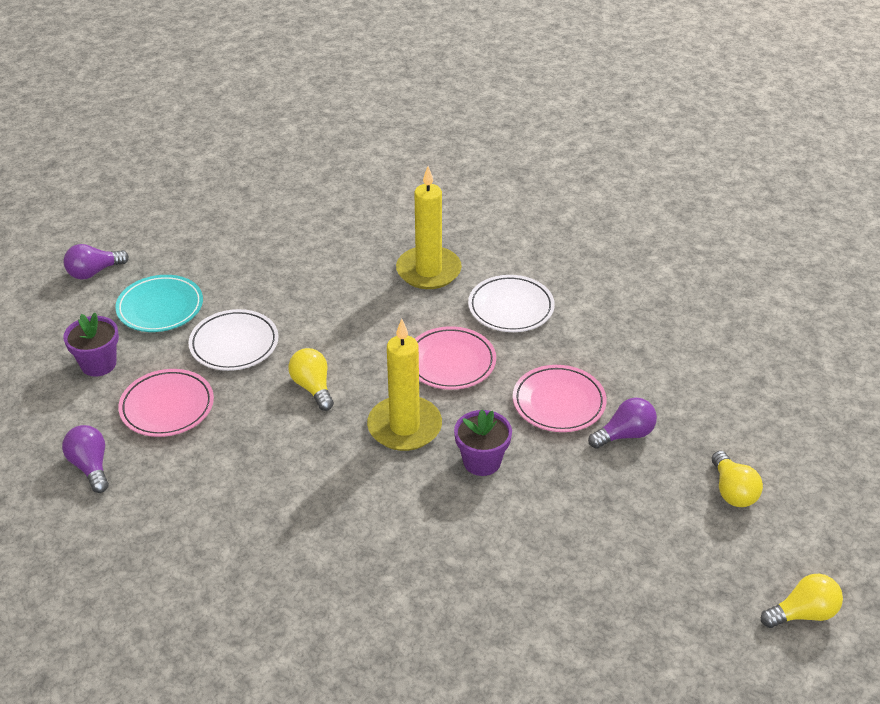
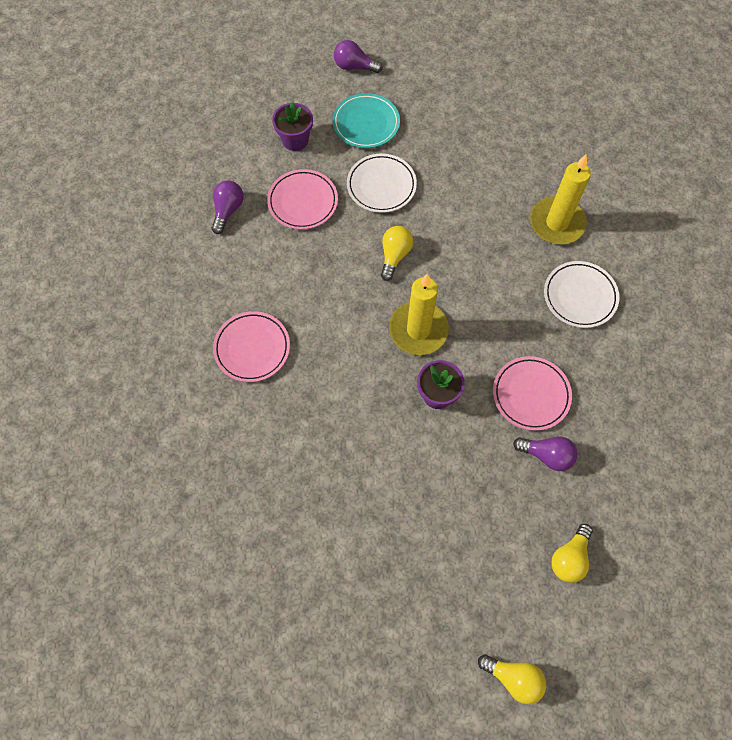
camera: 45 degrees right, 25 degrees up
(450, 362) = (495, 306): pink plate -> pink plate (252, 348)

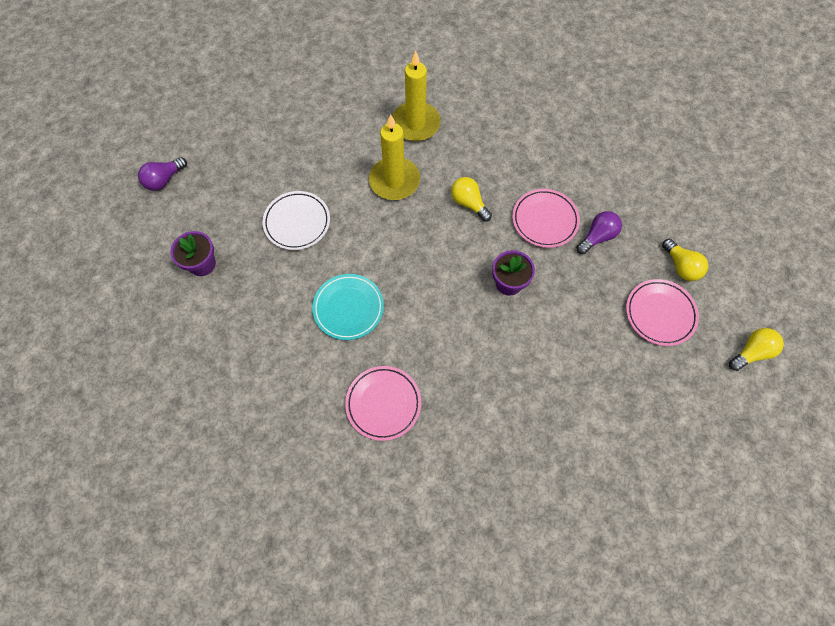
camera: 60 degrees left, 0 degrees up
(228, 210) = (233, 356): purple light bulb -> none
(303, 202) = (269, 290): pink plate -> pink plate (660, 314)
(366, 124) = (228, 201): turquoise plate -> turquoise plate (348, 308)
(394, 256) = (369, 248): yellow light bulb -> yellow light bulb (469, 203)
(418, 330) = (445, 266): yellow candle -> yellow candle (394, 181)
(580, 296) = (485, 144): white plate -> none

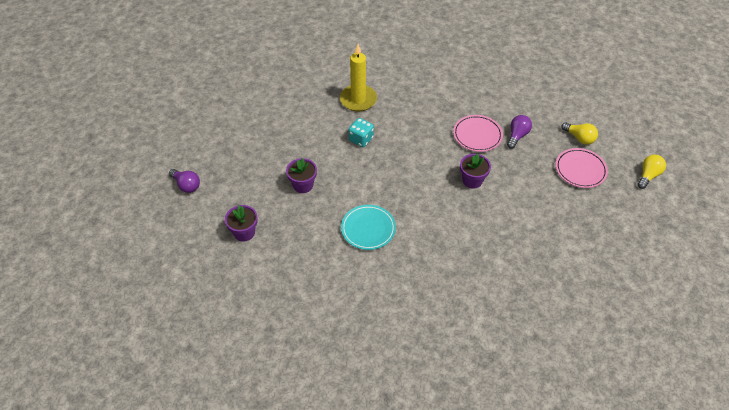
camera: 20 degrees left, 15 degrees down
(164, 180) = (186, 185): purple light bulb -> purple light bulb turned 75 degrees counterclockwise
(297, 222) = (303, 185): white plate -> purple flower pot
(383, 404) = (423, 281): pink plate -> none
(394, 181) = (361, 139): yellow candle -> turquoise dice
(469, 203) = (420, 139): yellow light bulb -> none

